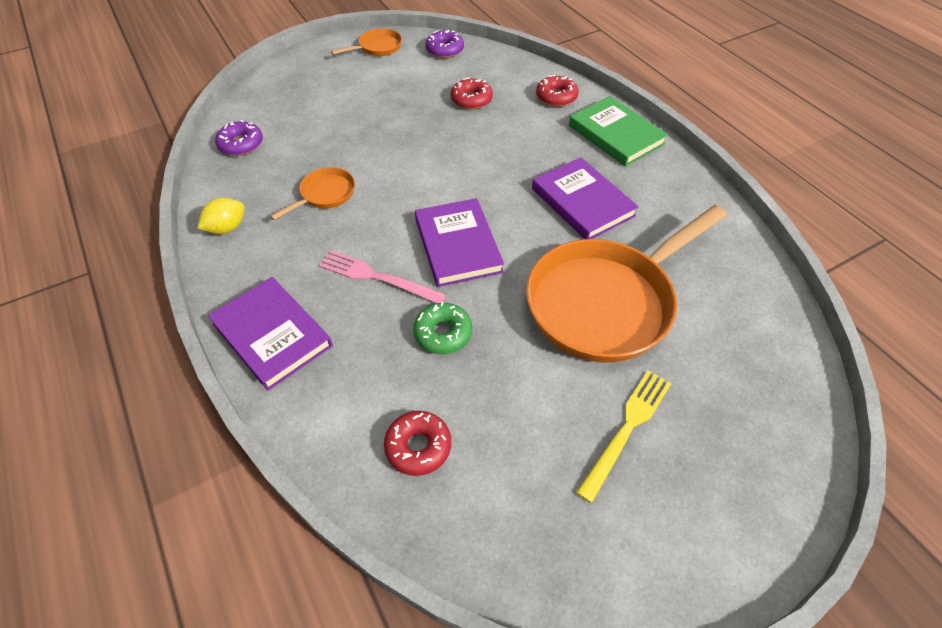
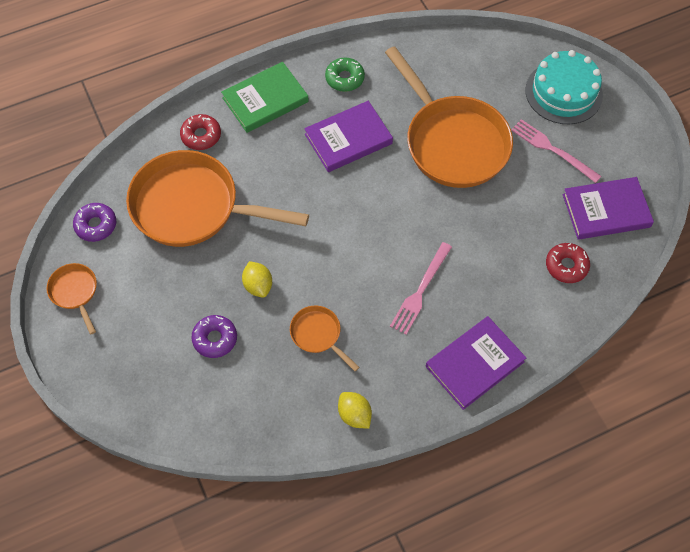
camera: 85 degrees left, 10 degrees up
(241, 144) = (233, 419): purple donut -> purple donut (215, 339)
(384, 148) = (258, 285): none -> yellow lemon
(443, 333) = (477, 247): green donut -> green donut (344, 78)
(458, 245) = (389, 231): purple book -> purple book (606, 210)
(471, 100) = (192, 207): red donut -> orange pan
(627, 429) = (552, 150): yellow fork -> pink fork
(747, 447) = (563, 92): none -> turquoise cake

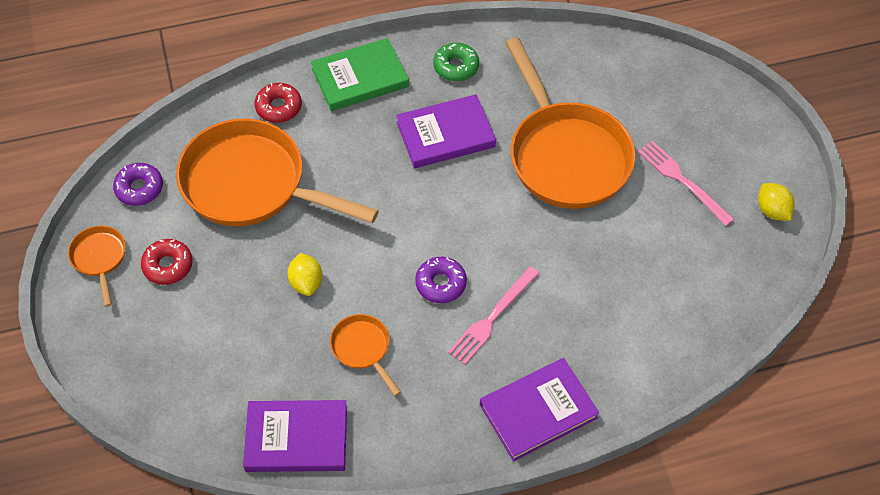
camera: 10 degrees right, 5 degrees down
(215, 339) = (244, 334): purple donut -> purple donut (441, 284)
(354, 415) = (385, 446): yellow lemon -> yellow lemon (772, 211)
(563, 92) = (709, 117): turquoise cake -> none
(566, 266) = (671, 316): red donut -> red donut (168, 266)
(606, 210) = (732, 259): purple book -> purple book (296, 438)

